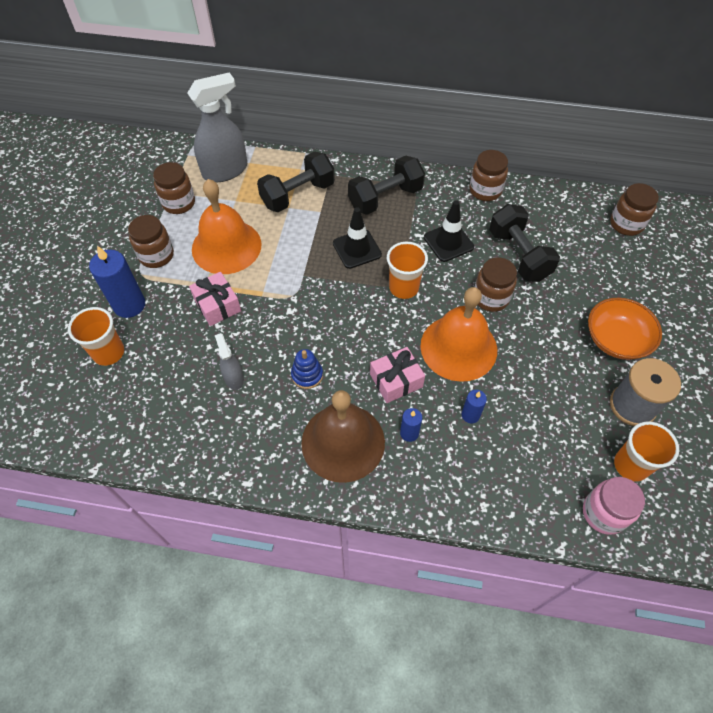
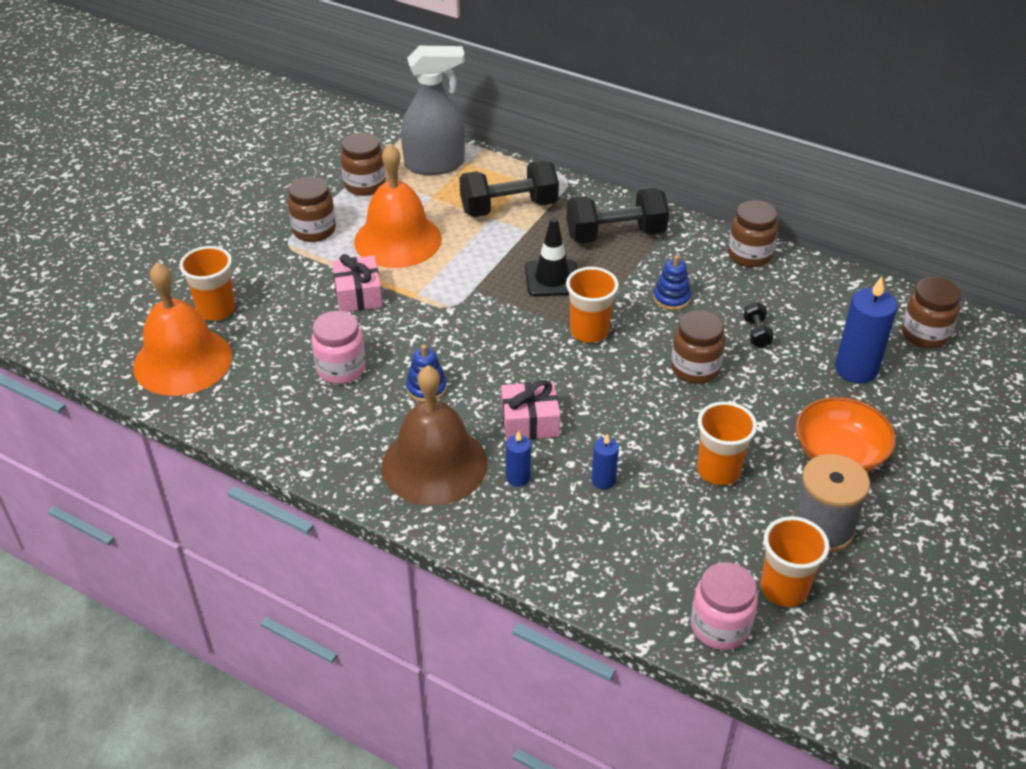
camera: 20 degrees right, 15 degrees down
(129, 305) = (261, 270): blue candle -> blue candle (856, 369)
(234, 378) = (341, 369): grey spray bottle -> pink jar
(448, 242) = (671, 298): black traffic cone -> blue stacking toy
(458, 347) = (626, 409): orange bell -> orange bell (182, 361)
(518, 255) = (756, 333): black dumbbell -> black dumbbell, size x0.45
(544, 380) = (718, 471): none -> orange cup

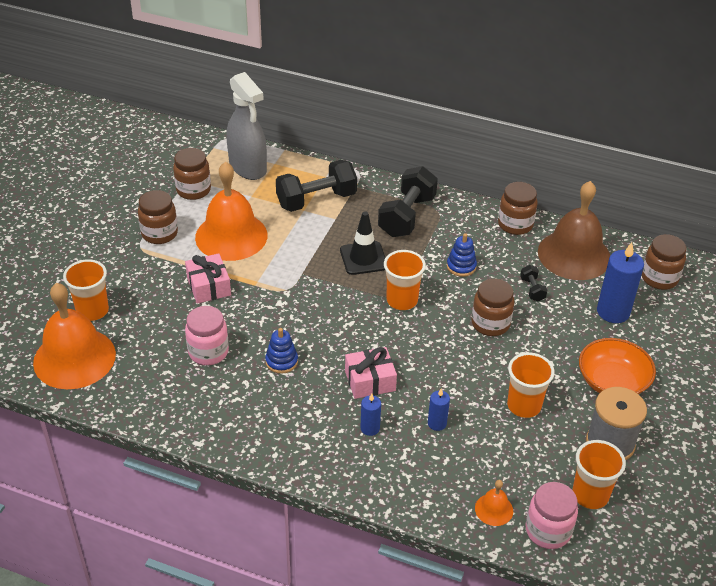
camera: 10 degrees left, 0 degrees up
(434, 464) = (301, 424): brown bell -> brown bell (574, 254)
(435, 164) = (248, 167): grey spray bottle -> grey spray bottle turned 75 degrees clockwise
(615, 234) = (407, 216): black dumbbell -> black dumbbell turned 45 degrees counterclockwise
(655, 592) = (494, 509): none -> orange bell

